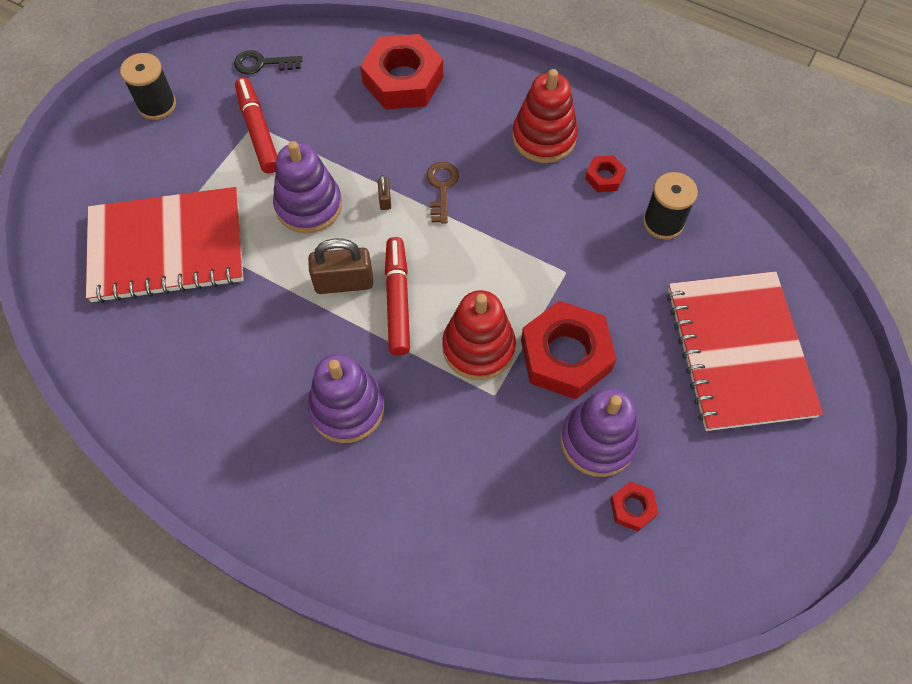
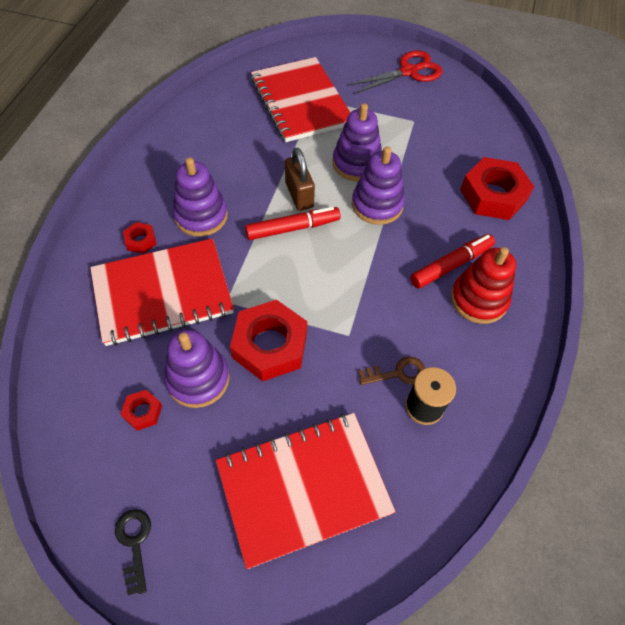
camera: 75 degrees right, 5 degrees down
(157, 105) = (409, 71): black spool -> red scissors
(258, 131) = (409, 124): red marker -> red marker (450, 265)
(262, 63) = (469, 114): black key -> black key (134, 543)
(385, 199) = (377, 205): brown padlock -> purple stacking toy
(442, 188) = (400, 237): brown key -> brown key (397, 373)
(466, 470) = (162, 293): none -> red notebook
(478, 347) = (264, 284): red stacking toy -> none
(604, 177) = (455, 352): red nut -> red nut (140, 241)

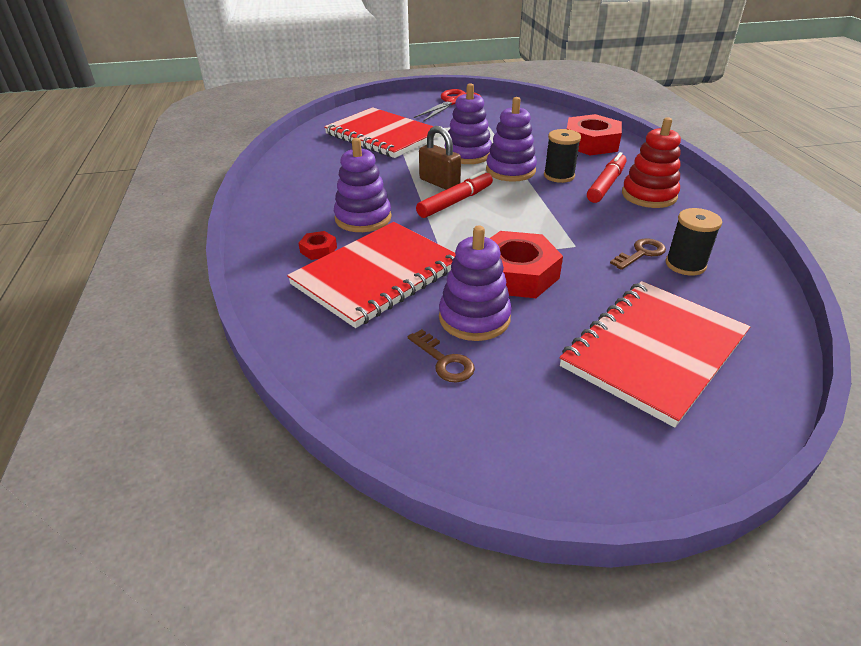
camera: 25 degrees left, 20 degrees down
(134, 543) = (544, 463): black key -> none
(143, 412) = (444, 361): red nut -> brown key
(416, 232) = (559, 176): none -> black spool

